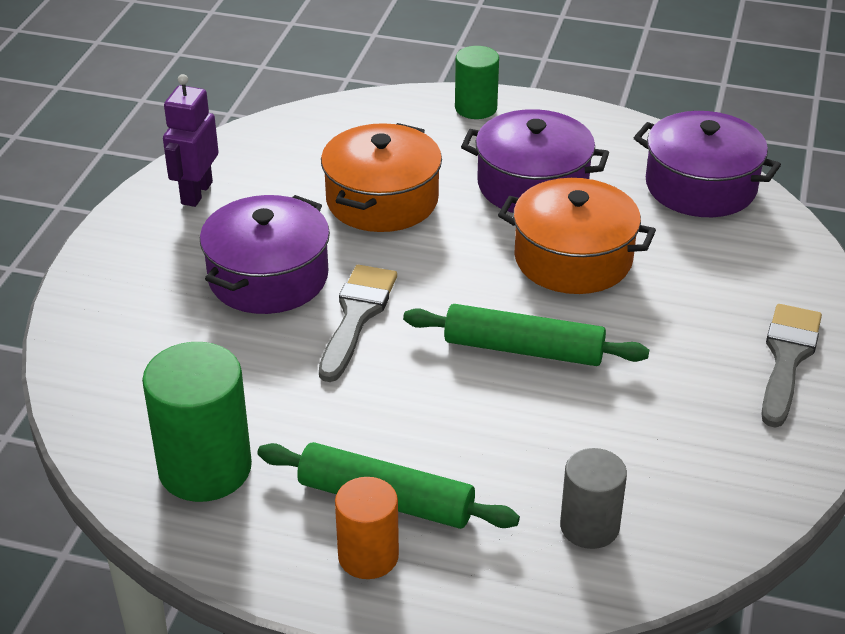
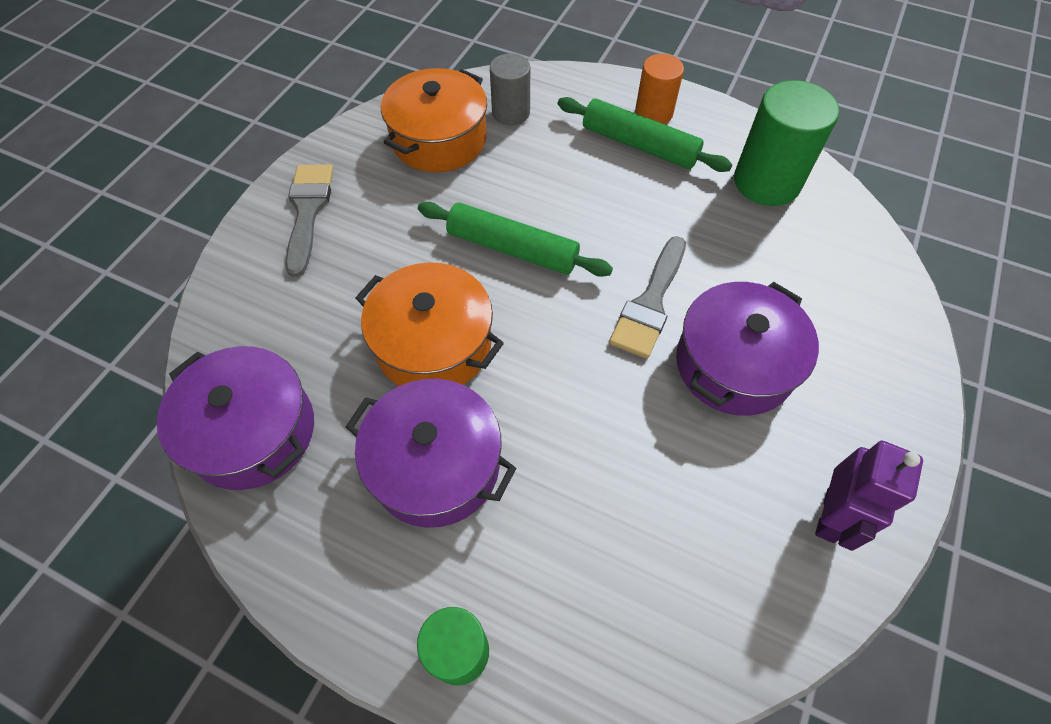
camera: 170 degrees left, 20 degrees up
(382, 200) = (611, 466): orange pot -> orange pot (439, 139)
(787, 358) = (308, 211): grey brush -> grey brush turned 150 degrees clockwise

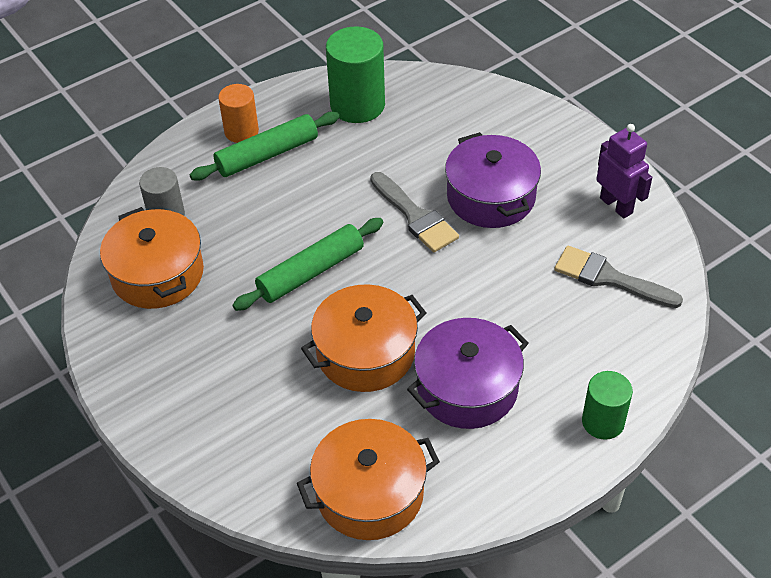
camera: 60 degrees left, 10 degrees down
(253, 431) = (369, 493): purple pot -> orange pot
(308, 211) = (168, 392): grey brush -> grey brush (609, 278)

